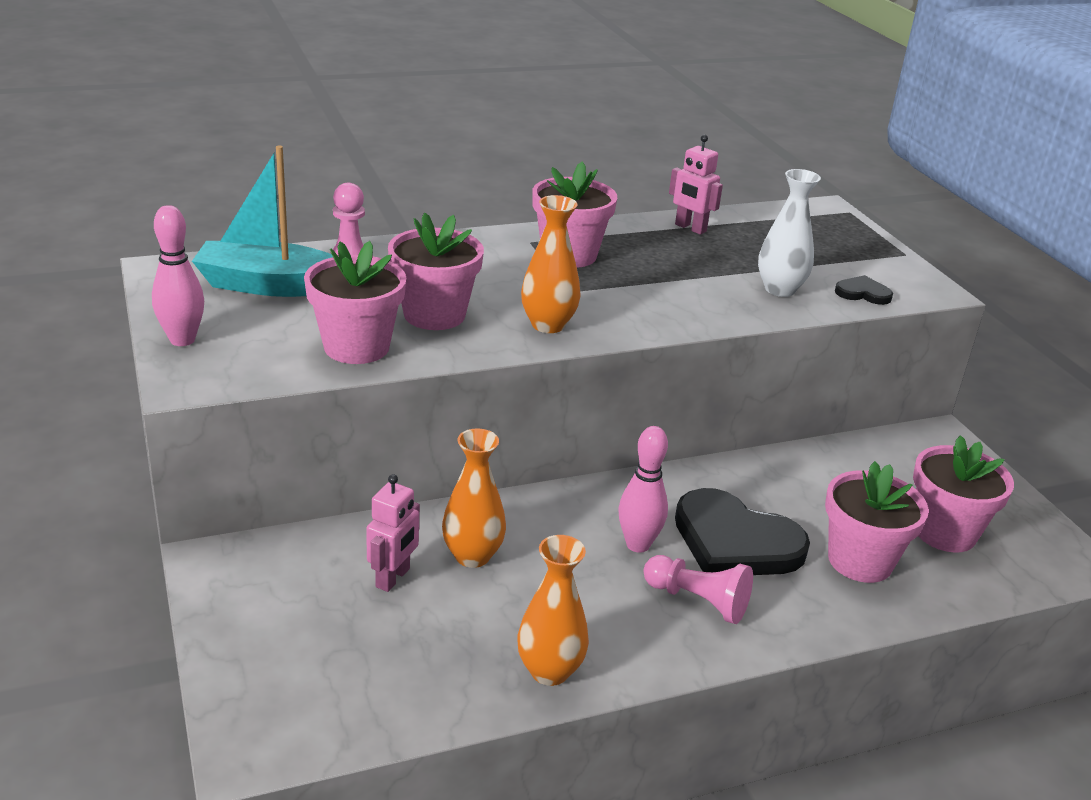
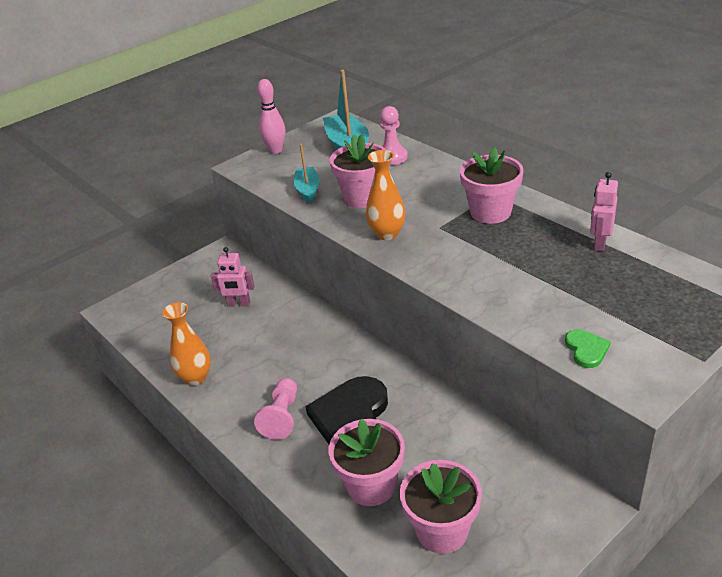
camera: 75 degrees right, 5 degrees up
(356, 347) = (307, 190): pink flower pot -> turquoise boat
(472, 556) = (271, 321): orange vase -> none
(638, 544) = (320, 377): pink bowling pin -> none
(779, 289) = (542, 307): white vase -> none
(863, 293) = (586, 350): black heart -> green heart

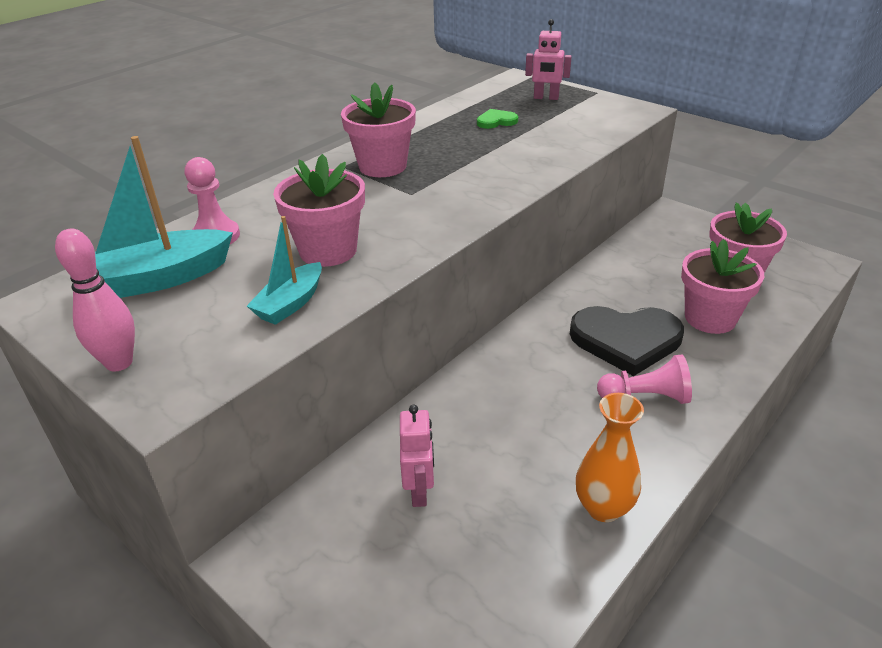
camera: 100 degrees left, 0 degrees up
(307, 190) = (290, 304): turquoise boat -> turquoise boat turned 45 degrees counterclockwise
(387, 234) = (424, 225): orange vase -> none
(586, 350) = (602, 126): green heart -> green heart (496, 121)
(599, 243) = (446, 119): pink robot -> pink robot (546, 98)

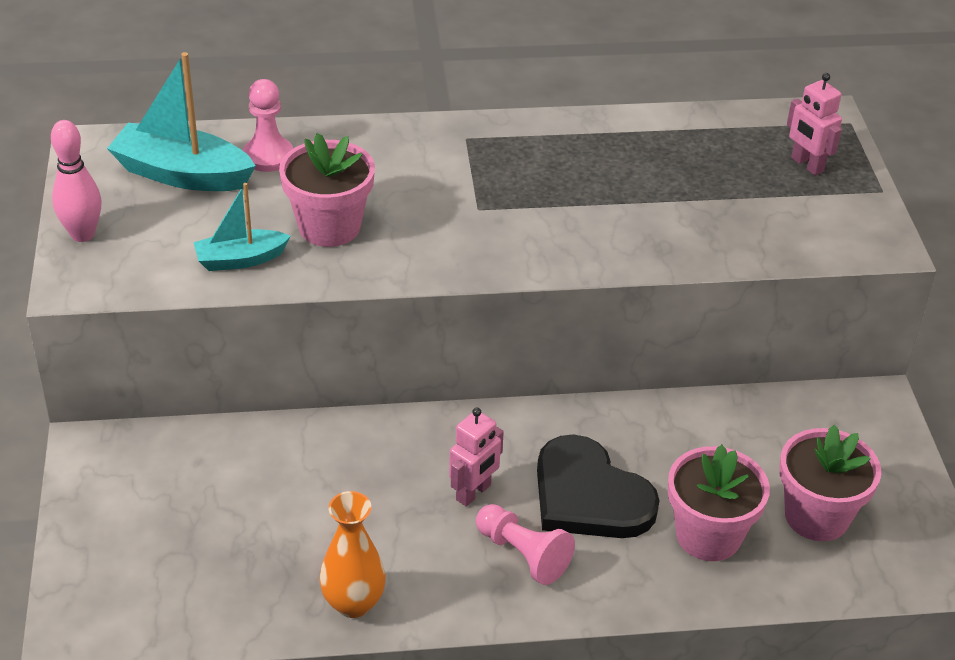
camera: 40 degrees right, 5 degrees up
(382, 166) = (499, 160): pink flower pot -> none
(419, 491) = (244, 488): pink robot -> pink robot (473, 493)
(496, 121) = (696, 167): green heart -> none

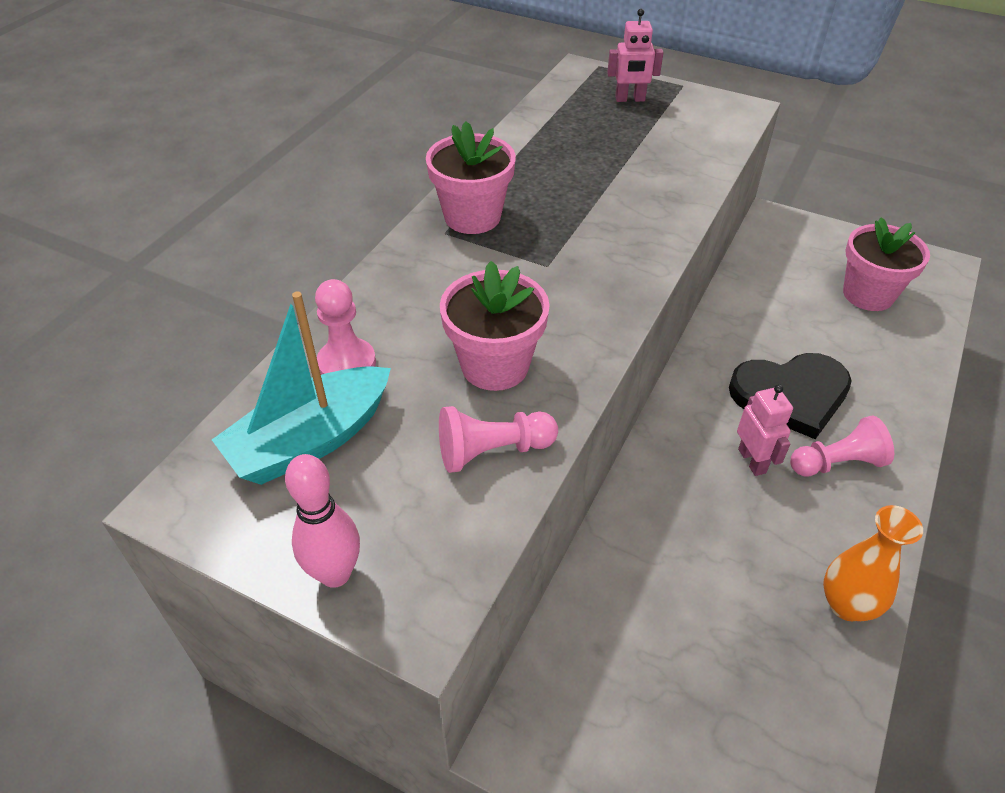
camera: 55 degrees left, 5 degrees up
(240, 259) = (492, 451): turquoise boat -> pink pawn
(708, 535) = (863, 353): pink flower pot -> pink flower pot (472, 217)

